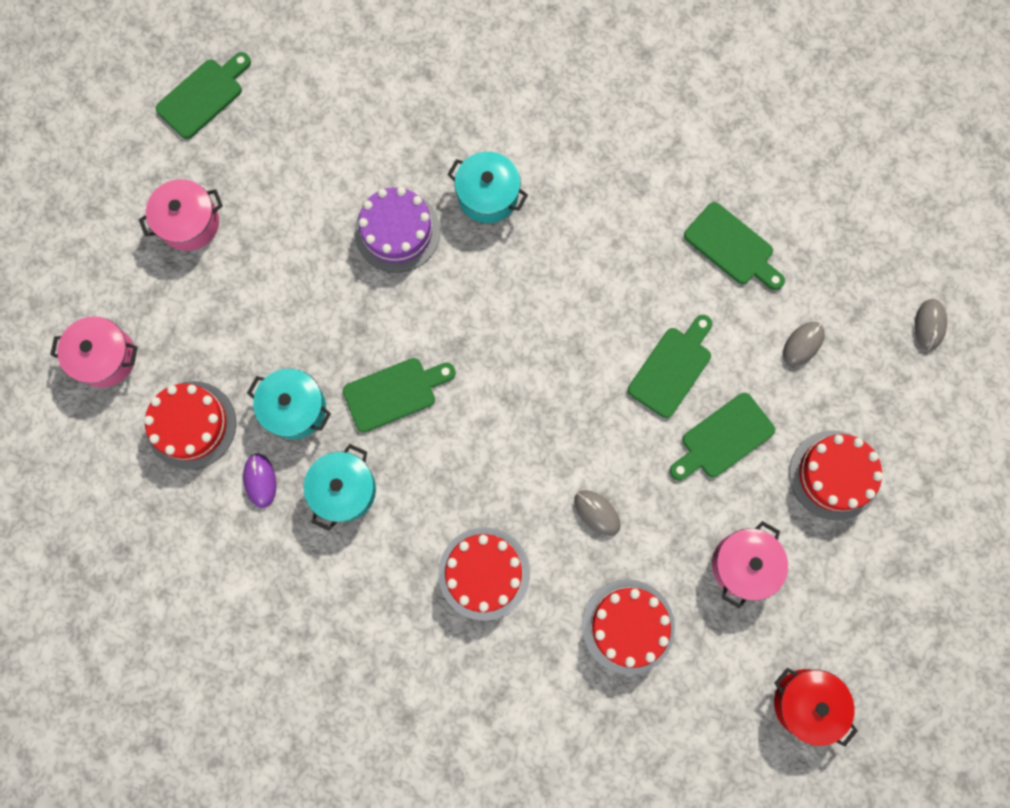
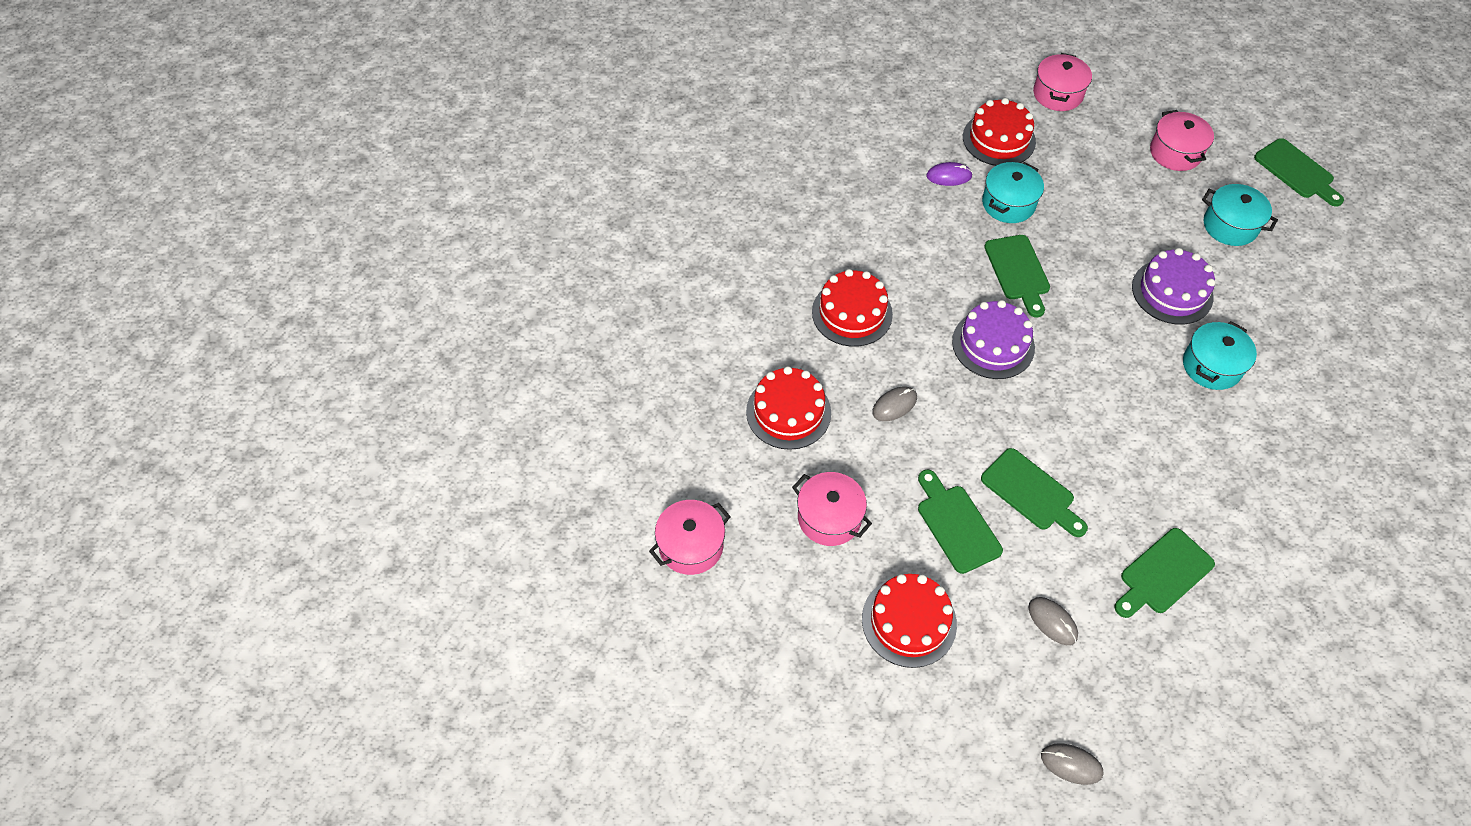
camera: 100 degrees right, 20 degrees down
(344, 490) = (935, 228): turquoise pot -> turquoise pot (1230, 226)
(499, 415) = (993, 344): none -> purple cake
(806, 703) = (691, 546): red pot -> pink pot

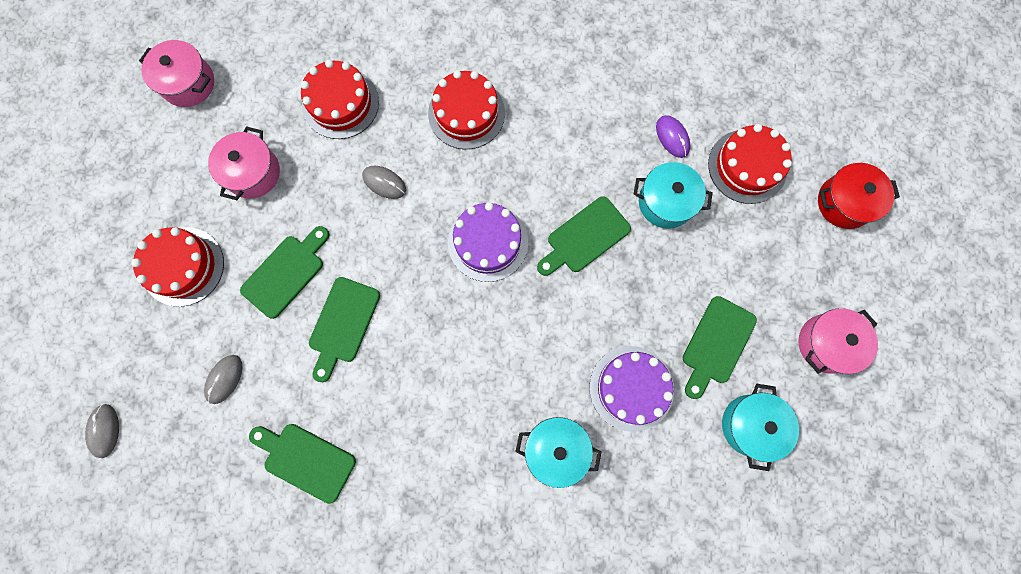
camera: 65 degrees right, 20 degrees up
(1057, 94) = (844, 202): pink pot -> red pot
(1296, 171) = (870, 479): green cutting board -> green cutting board (716, 344)

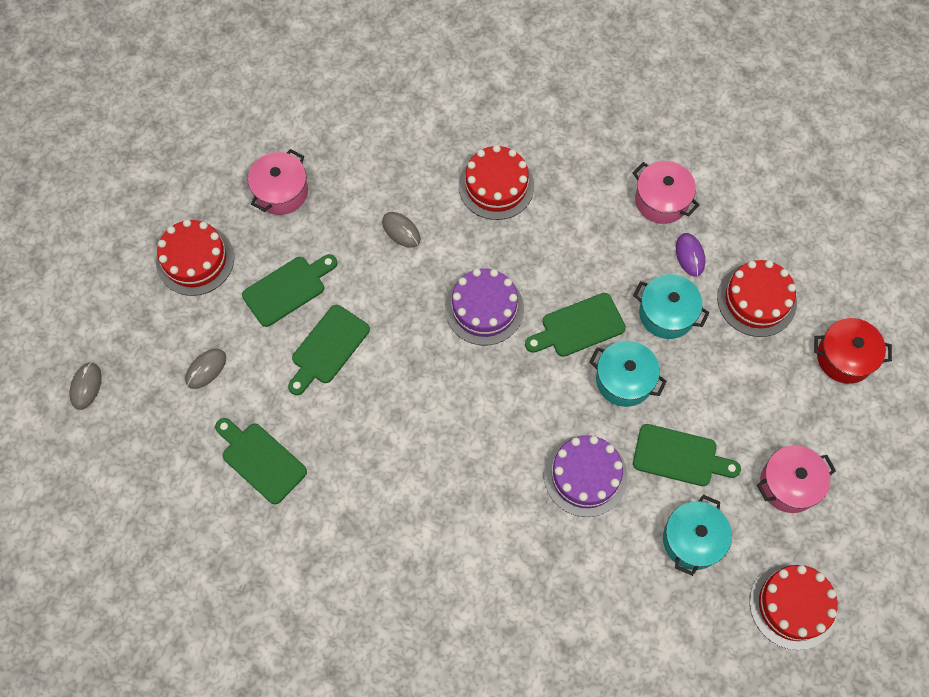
camera: 15 degrees right, 10 degrees down
(188, 83) = (243, 97): pink pot -> pink pot (661, 200)
(340, 103) = (379, 149): red cake -> red cake (793, 605)
(556, 449) = (497, 512): turquoise pot -> turquoise pot (624, 380)
(716, 344) = (679, 456): green cutting board -> green cutting board turned 120 degrees counterclockwise

